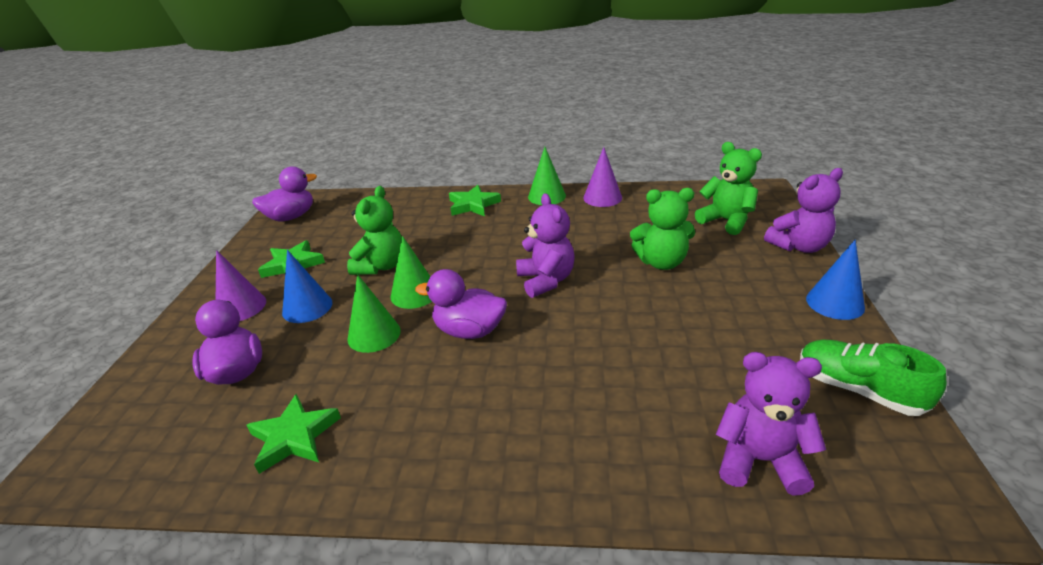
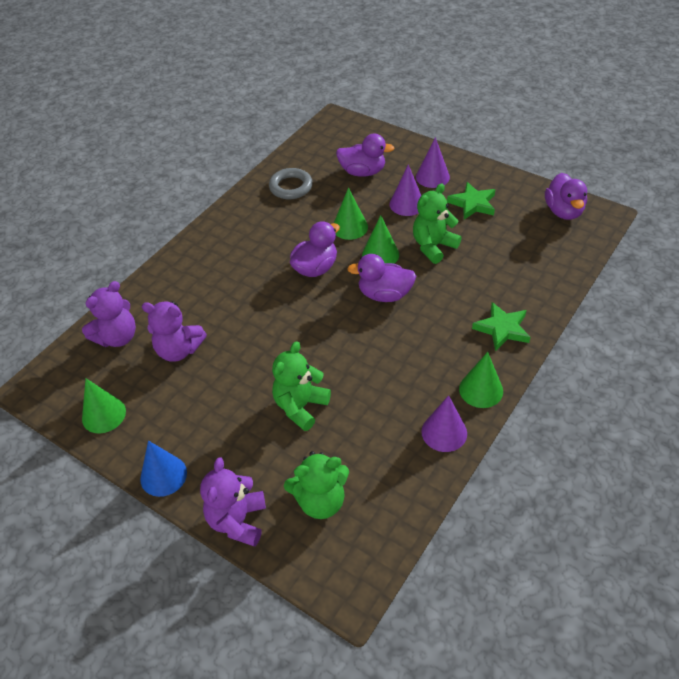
camera: 120 degrees right, 15 degrees up
(294, 437) = (291, 187): green star -> grey ring
(307, 307) = (407, 204): blue cone -> purple cone
(381, 266) = (433, 246): green teddy bear -> green teddy bear turned 90 degrees clockwise
(477, 270) = (384, 294): none -> purple duck
(546, 280) = (337, 326): purple teddy bear -> purple teddy bear (179, 350)
(858, 389) = (104, 414): green shoe -> green cone

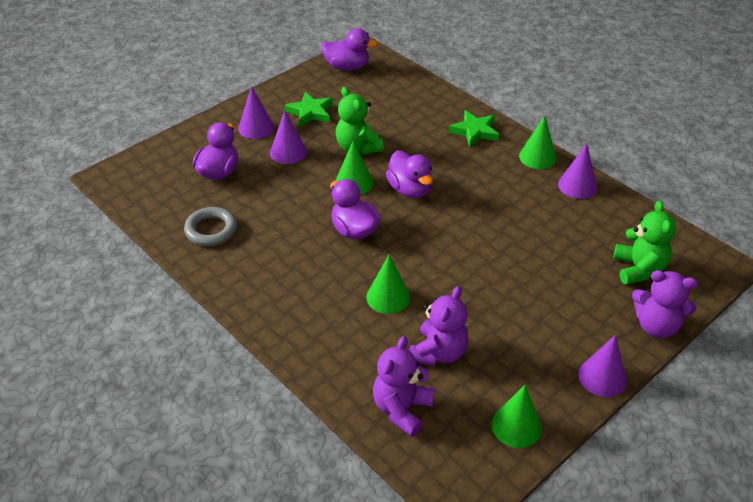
camera: 80 degrees left, 5 degrees down
(117, 337) = (402, 409): purple teddy bear -> purple teddy bear turned 120 degrees counterclockwise
(163, 475) = (602, 377): blue cone -> purple cone
(300, 406) = (534, 267): green teddy bear -> none
(350, 227) = (303, 196): green cone -> green cone (388, 297)
(384, 294) = (410, 190): purple duck -> purple duck turned 45 degrees counterclockwise

